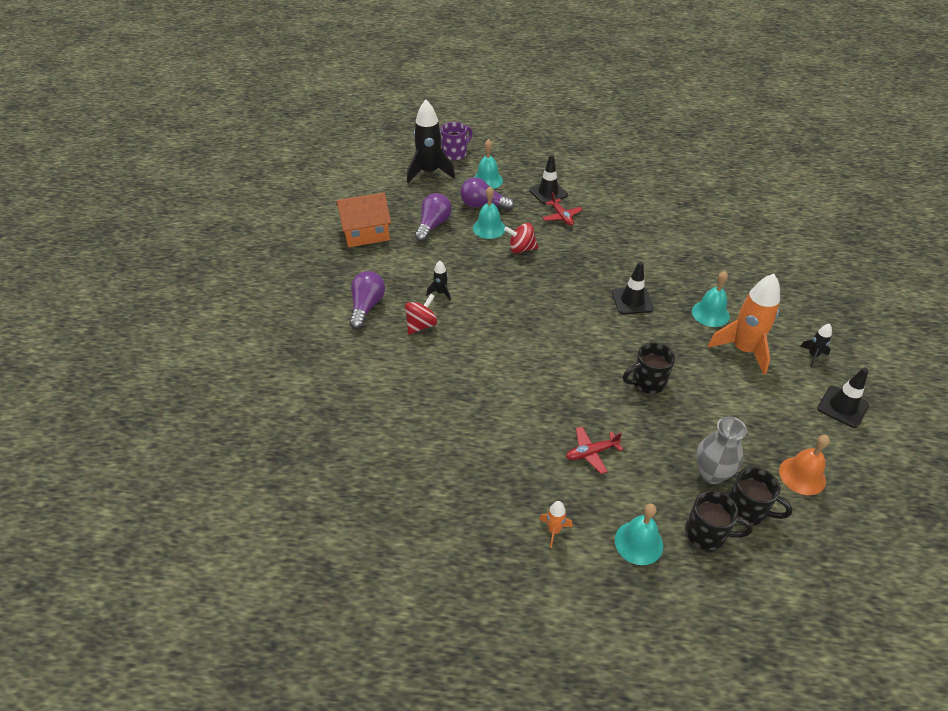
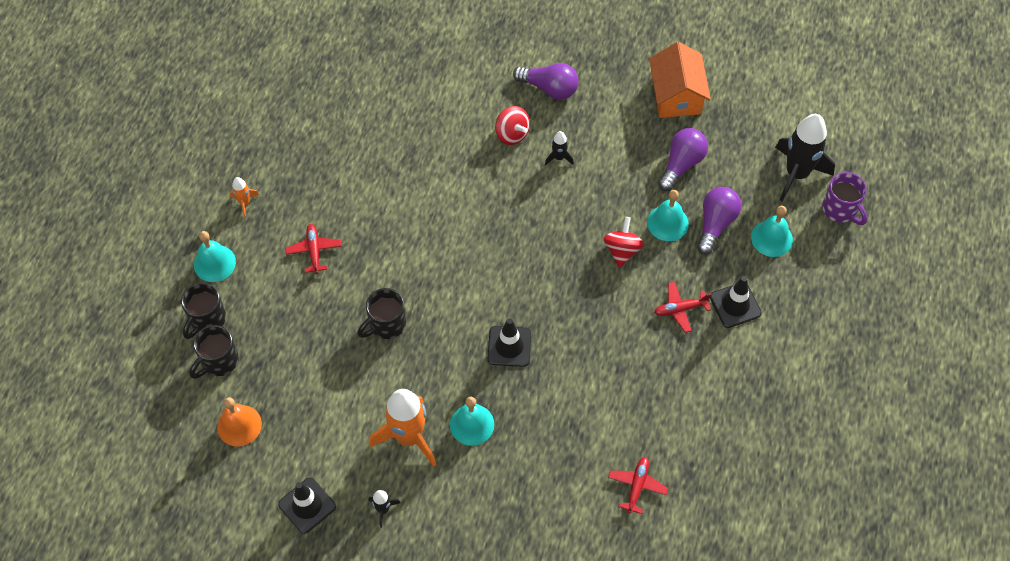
camera: 100 degrees right, 15 degrees up
(433, 225) = (681, 164): purple light bulb -> purple light bulb turned 90 degrees counterclockwise
(647, 382) = (386, 324): black mug -> black mug turned 120 degrees counterclockwise
(709, 225) = (637, 486): none -> red plane
(711, 473) = (264, 345): grey vase -> none

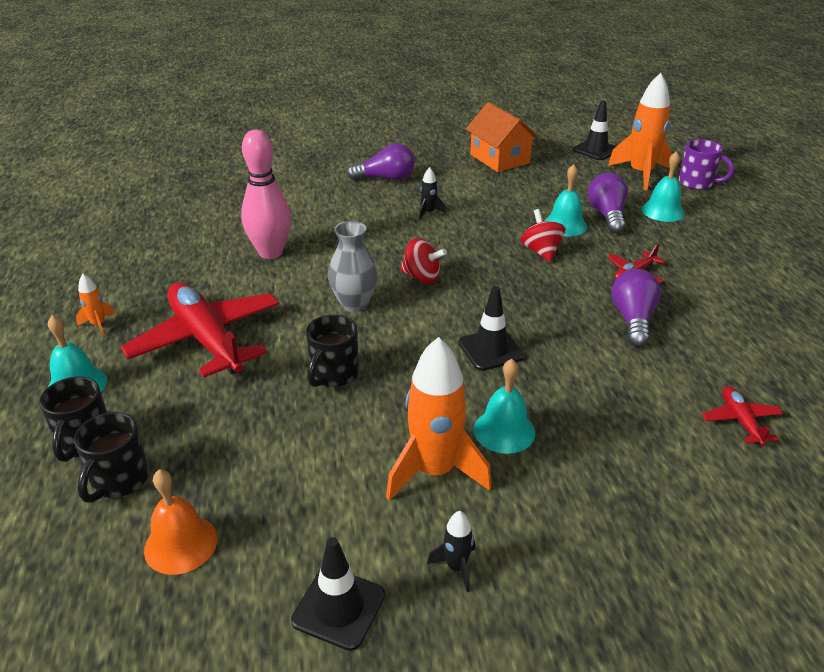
camera: 25 degrees left, 25 degrees down
(314, 251) = (207, 339): red plane -> red plane, size x2.23
(400, 163) = (270, 252): none -> pink bowling pin
(436, 254) = (354, 304): none -> grey vase
(512, 134) = (372, 210): red spinning top -> red spinning top (422, 277)
(681, 164) = (542, 191): purple light bulb -> purple light bulb (633, 320)
(735, 305) = (680, 257): black traffic cone -> black traffic cone (595, 150)
(796, 173) = (640, 174): black rocket -> orange rocket

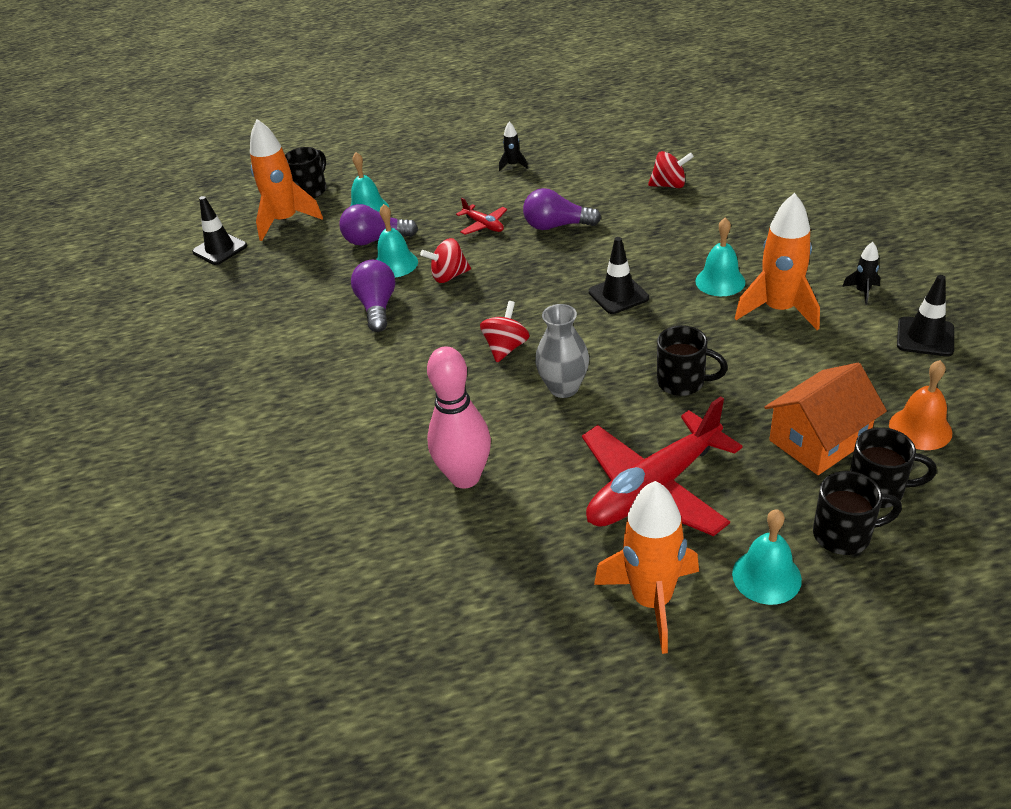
camera: 90 degrees left, 5 degrees up
(98, 325) = (652, 600): orange rocket -> orange rocket, size x2.22
(386, 178) = (269, 406): purple light bulb -> purple light bulb (377, 307)
(428, 213) = (365, 358): black rocket -> black rocket (513, 165)
(499, 159) = (228, 316): orange house -> orange house (819, 440)
(697, 183) = (311, 190): purple mug -> black mug
(740, 421) = (669, 185): red plane -> red spinning top

